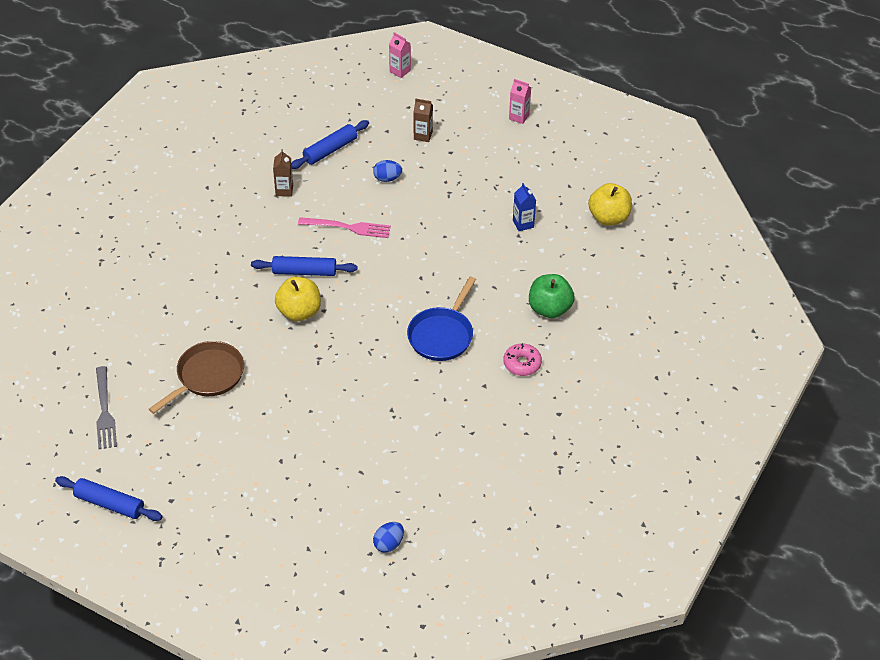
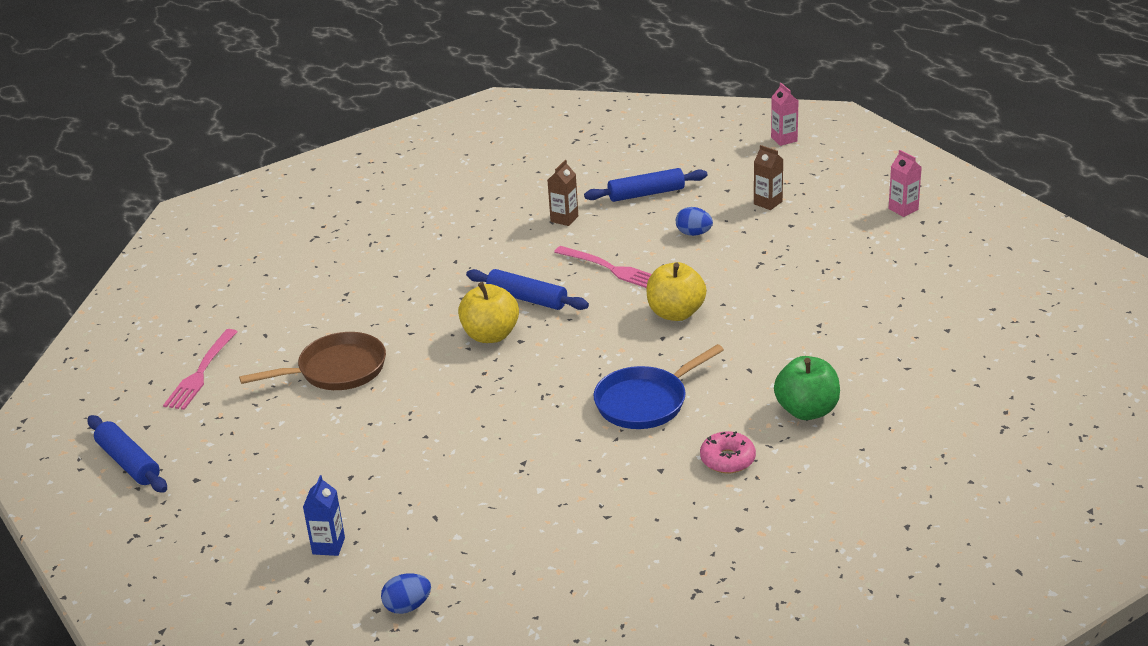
camera: 30 degrees right, 15 degrees down
(105, 411) = (201, 372): grey fork -> pink fork
(523, 224) = (834, 314): blue carton -> blue carton (328, 546)
(608, 217) = (955, 334): yellow apple -> yellow apple (676, 313)

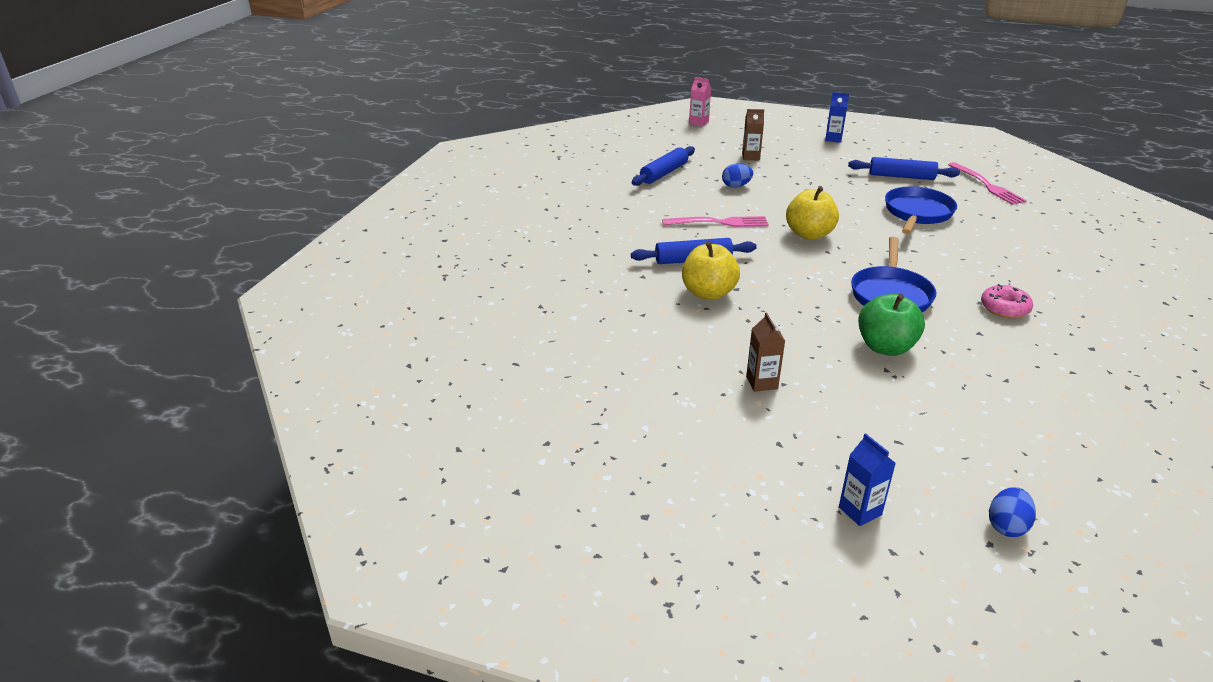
camera: 40 degrees left, 0 degrees up
(128, 462) = (550, 535): blue rolling pin -> blue rolling pin (901, 176)
(201, 372) = (501, 419): pink fork -> pink fork (987, 185)
(336, 370) = (627, 365): brown pan -> none
(564, 219) = (632, 203): brown carton -> brown carton (762, 383)
(807, 410) = (990, 260): green apple -> green apple (885, 347)
(828, 332) = (917, 213): none -> blue pan
(903, 209) = (833, 139): pink carton -> blue carton

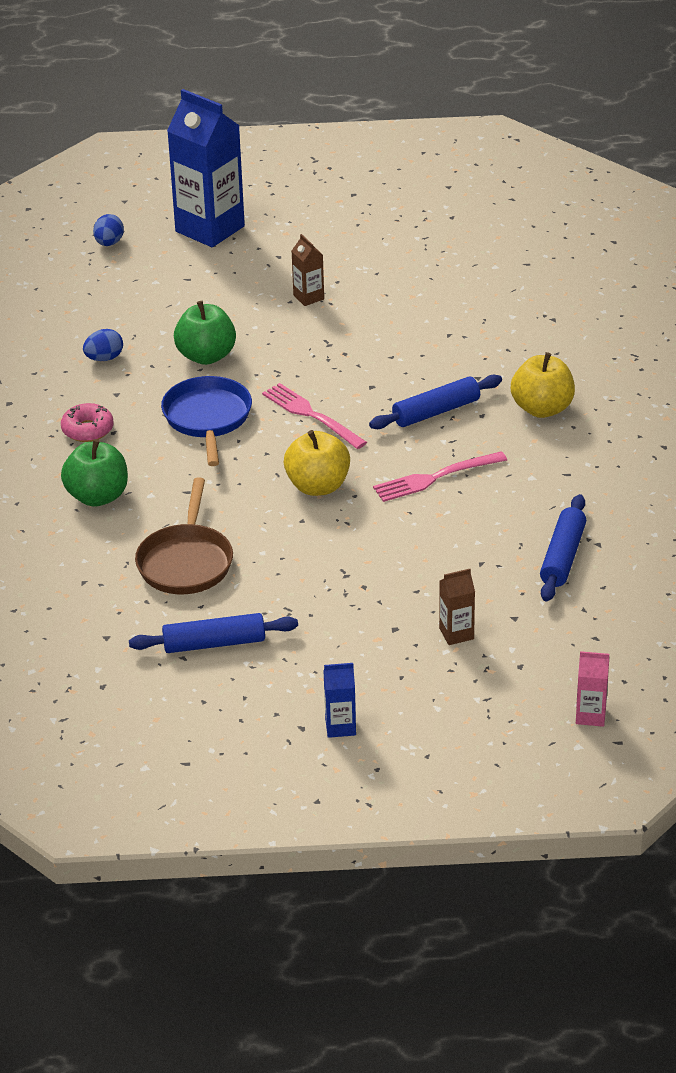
camera: 160 degrees right, 5 degrees up
(708, 293) = (397, 373): yellow apple -> yellow apple (542, 408)
(736, 186) = (447, 555): blue egg -> blue egg (104, 358)
(860, 511) = (210, 229): blue carton -> blue carton, size x2.27
(917, 213) = (186, 562): blue pan -> brown pan
(987, 185) = (85, 655): pink fork -> pink fork (311, 415)
(988, 260) = (97, 496): none -> green apple

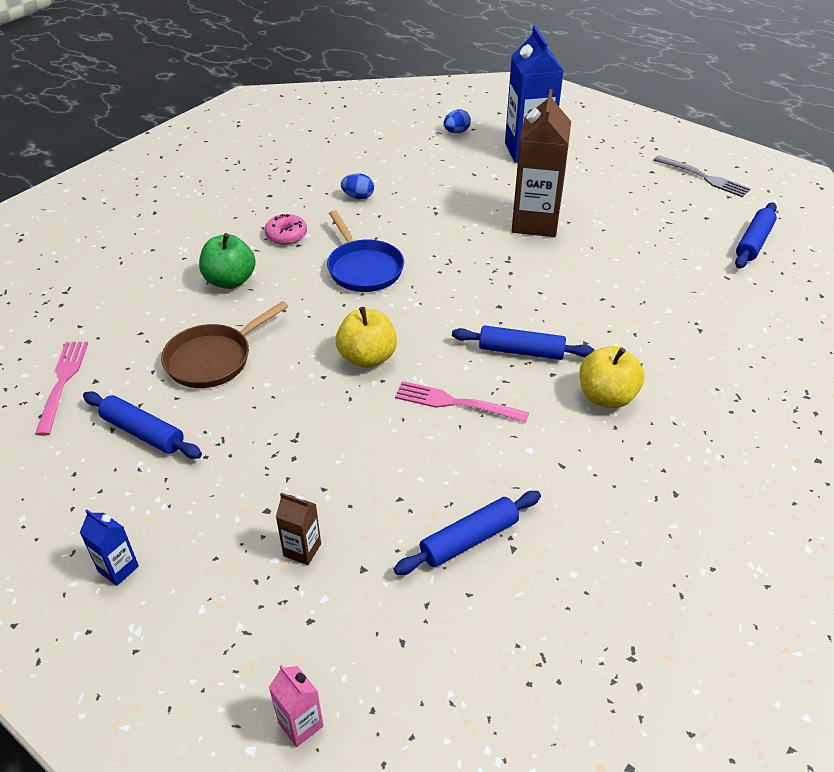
camera: 40 degrees right, 5 degrees up
(206, 356) = (419, 227): green apple -> none
(207, 419) = (363, 268): blue pan -> blue pan turned 120 degrees clockwise
(308, 297) = (535, 222): brown carton -> brown carton, size x2.27
(311, 415) = (431, 303): pink fork -> pink fork (62, 383)
(406, 178) = (704, 177): none -> grey fork
(515, 221) = (753, 242): none -> blue rolling pin

